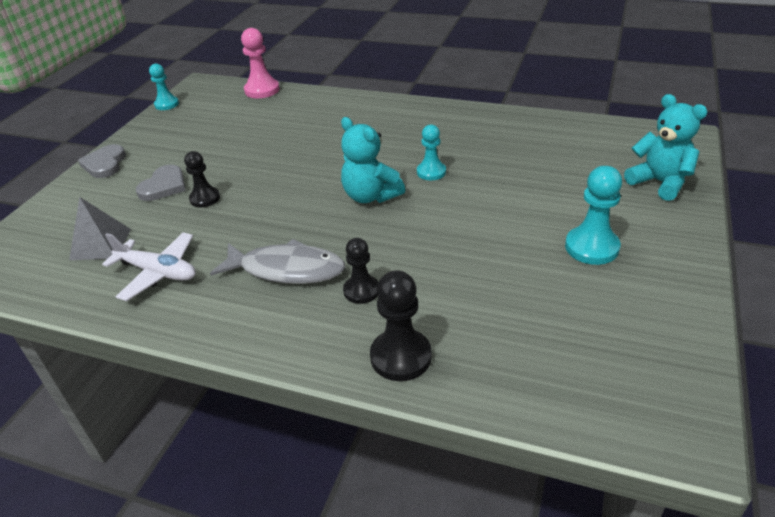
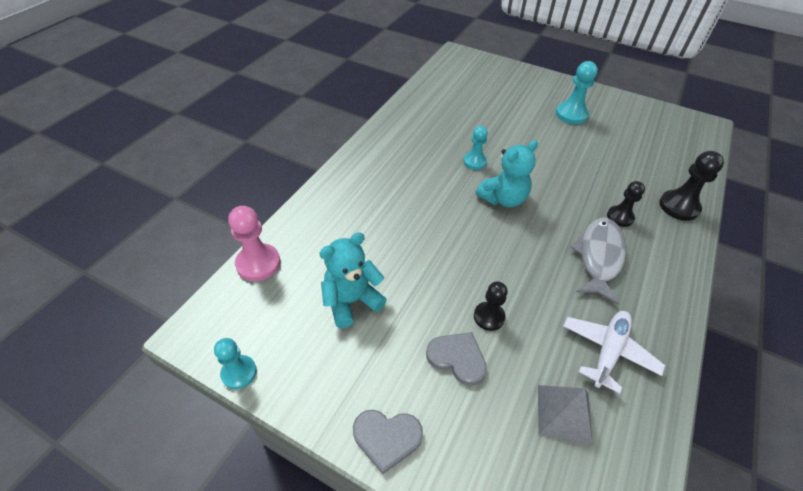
camera: 85 degrees left, 10 degrees up
(659, 182) = (507, 76): turquoise teddy bear -> turquoise teddy bear (351, 301)

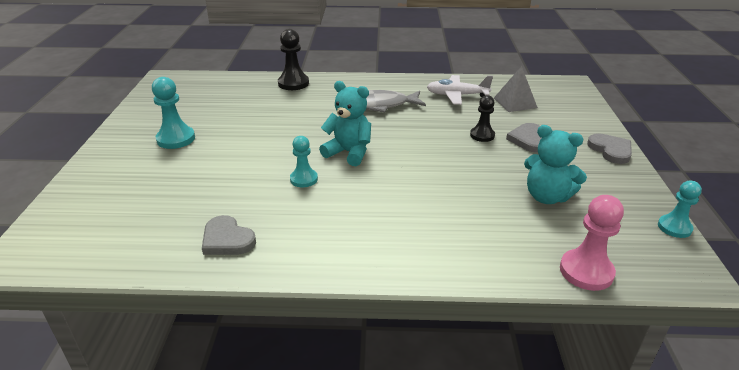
camera: 115 degrees left, 15 degrees down
(425, 115) = (227, 239): none -> grey heart
(620, 217) = (326, 102): black pawn -> none

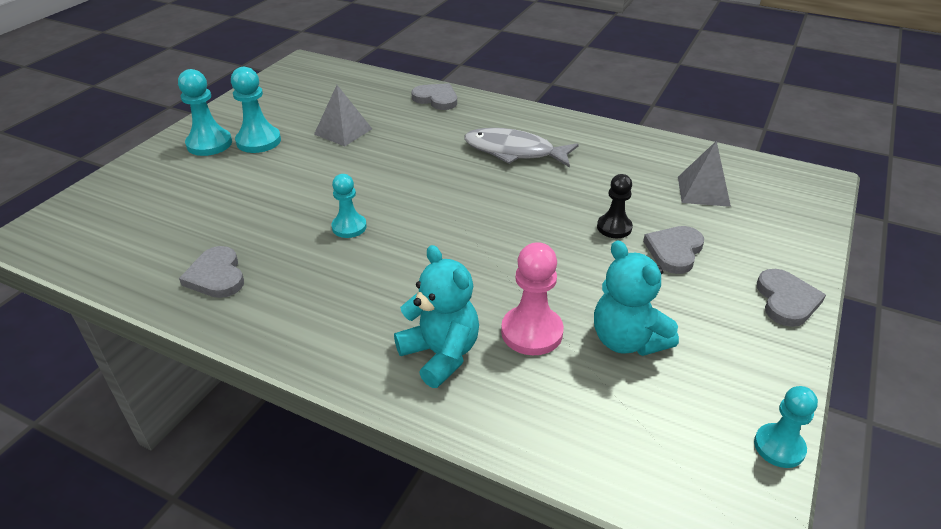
camera: 25 degrees right, 5 degrees up
(133, 150) = (209, 144): none -> turquoise pawn
(240, 118) = (343, 131): none -> grey pyramid
(293, 83) = (436, 99): black pawn -> grey heart
(349, 152) = (426, 207): turquoise teddy bear -> turquoise teddy bear (441, 354)
(457, 95) = (629, 161): white plane -> none
(586, 271) = (588, 462): pink pawn -> pink pawn (532, 332)

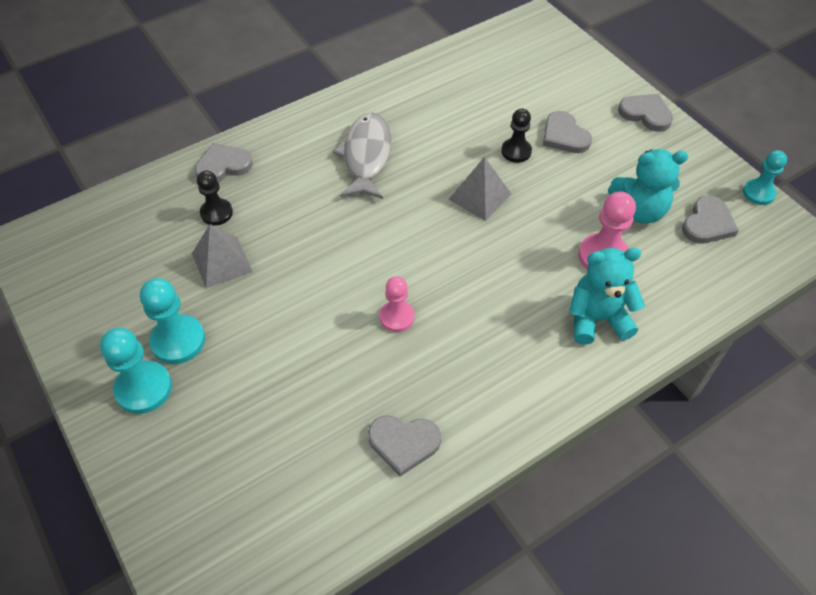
camera: 60 degrees left, 15 degrees up
(349, 227) = (397, 317): turquoise pawn -> pink pawn
(388, 113) = (216, 213): none -> black pawn
(514, 152) = (366, 156): grey fish -> grey fish turned 135 degrees clockwise
(669, 408) = (707, 223): none -> grey heart
(703, 191) = (507, 80): grey pyramid -> grey pyramid (480, 196)

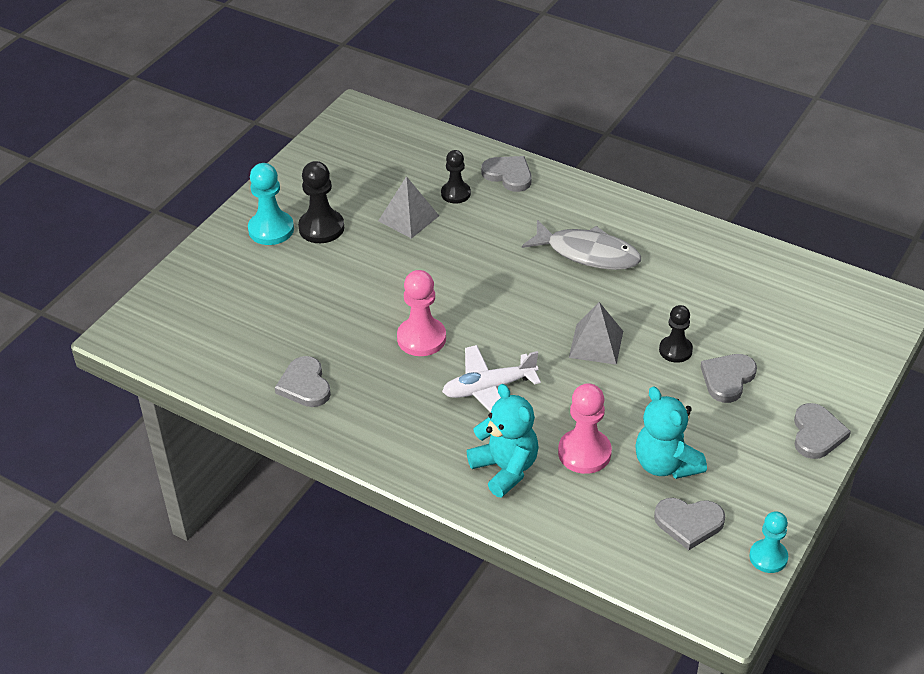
camera: 65 degrees right, 10 degrees down
(178, 340) = (321, 228): turquoise pawn -> black pawn
(366, 156) = (588, 253): grey fish -> grey fish turned 45 degrees clockwise
(397, 317) = (421, 338): pink pawn -> pink pawn, size x1.50
(492, 291) = (489, 388): none -> white plane

